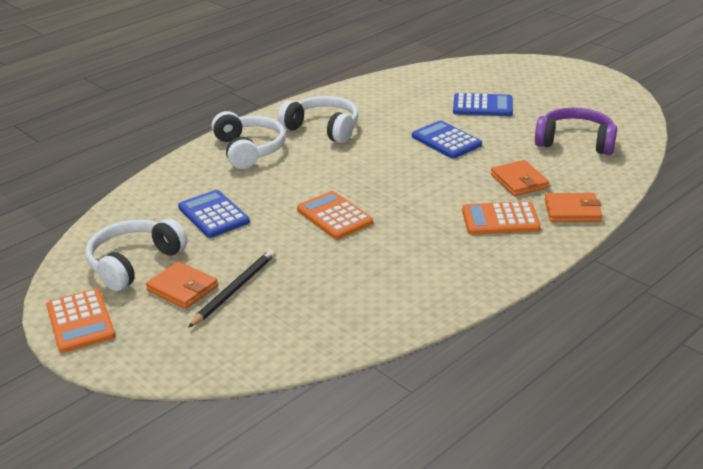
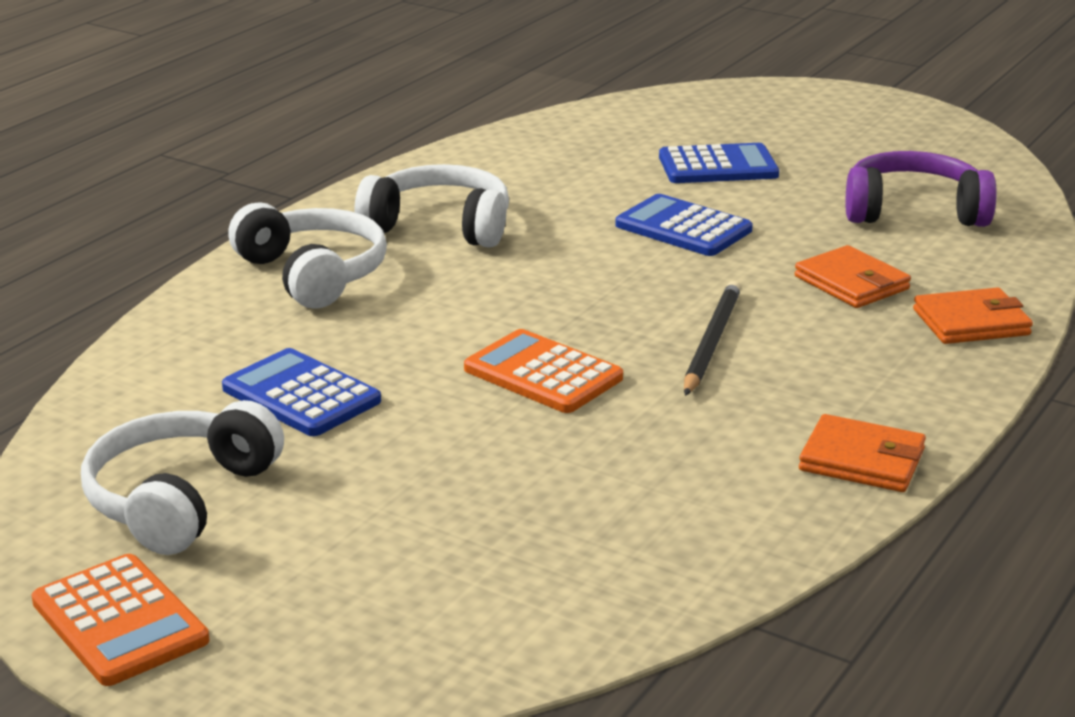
camera: 15 degrees left, 5 degrees down
(182, 288) = (306, 534): orange wallet -> orange wallet (862, 460)
(234, 289) = (414, 523): black pencil -> black pencil (711, 342)
(500, 219) = (853, 349): orange calculator -> none

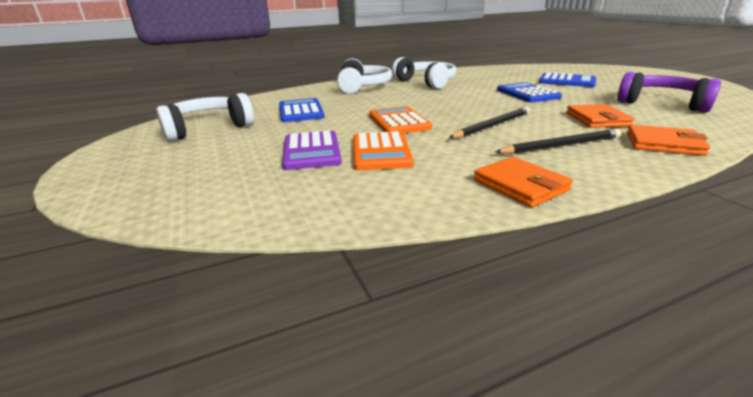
camera: 35 degrees right, 0 degrees up
(119, 621) = (113, 155): orange calculator -> orange calculator (380, 152)
(491, 491) = (311, 151): none -> purple calculator
(849, 364) = (561, 145): none -> black pencil

